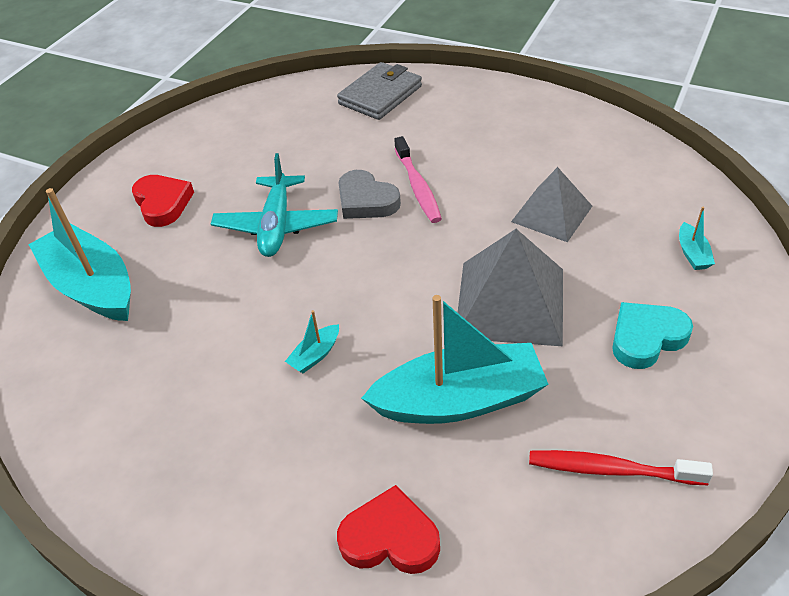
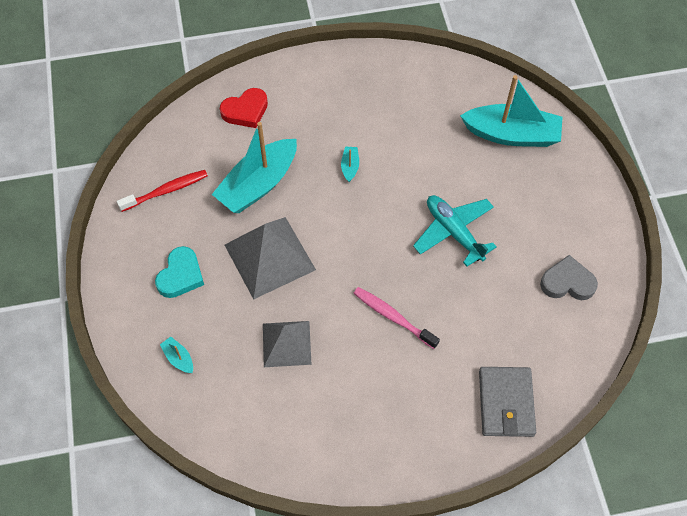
camera: 140 degrees right, 15 degrees up
(163, 203) = (544, 207): red heart -> none
(366, 200) = (416, 284): grey heart -> grey heart (567, 282)

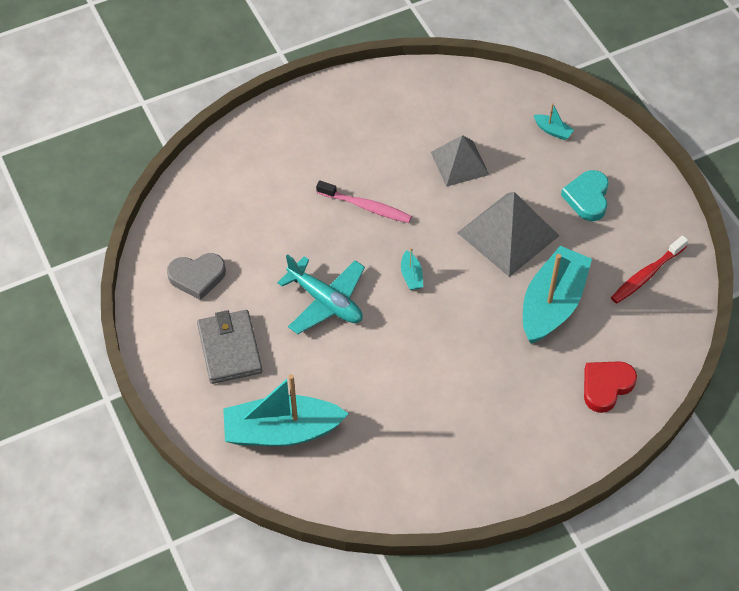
camera: 165 degrees right, 5 degrees down
(350, 167) = (460, 347): turquoise boat -> turquoise boat (411, 275)
(506, 403) = (243, 160): grey wallet -> grey wallet (229, 349)

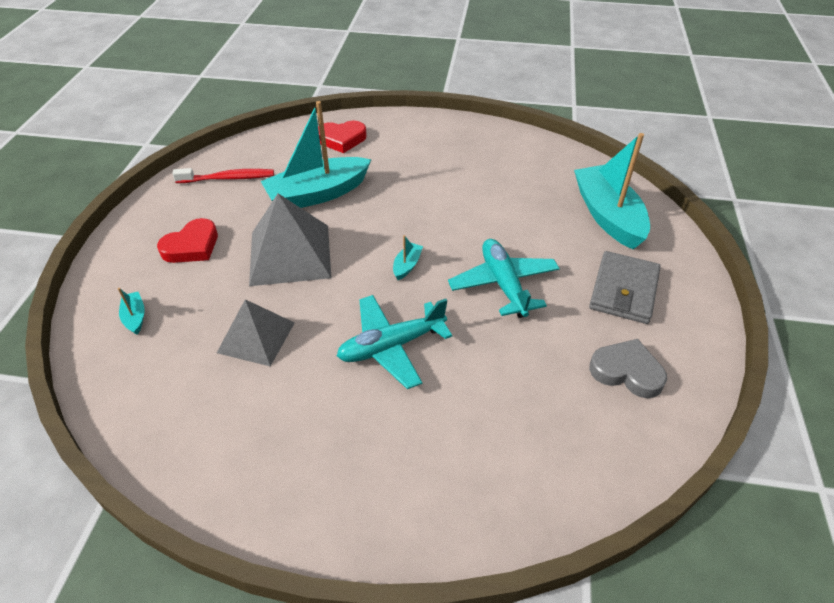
camera: 145 degrees left, 10 degrees down
(282, 431) = (607, 216): turquoise boat -> turquoise boat turned 135 degrees counterclockwise
(366, 207) = (391, 346): pink toothbrush -> turquoise plane
(587, 198) = (192, 246): turquoise heart -> red heart

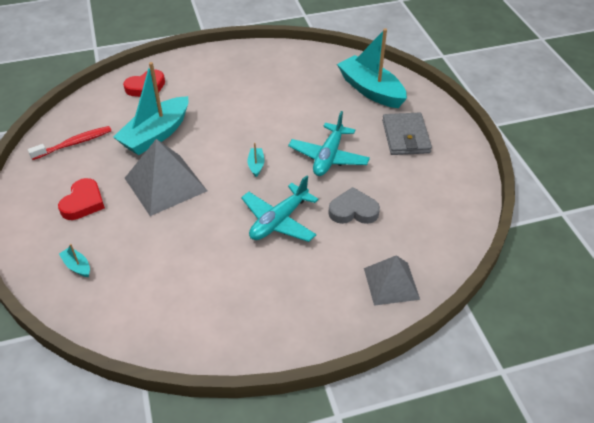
camera: 25 degrees left, 0 degrees up
(256, 337) = (181, 248): grey pyramid -> grey pyramid (391, 283)
(503, 284) = (328, 157): turquoise plane -> turquoise plane turned 120 degrees counterclockwise
(626, 372) = (432, 186): grey heart -> grey heart (353, 210)

